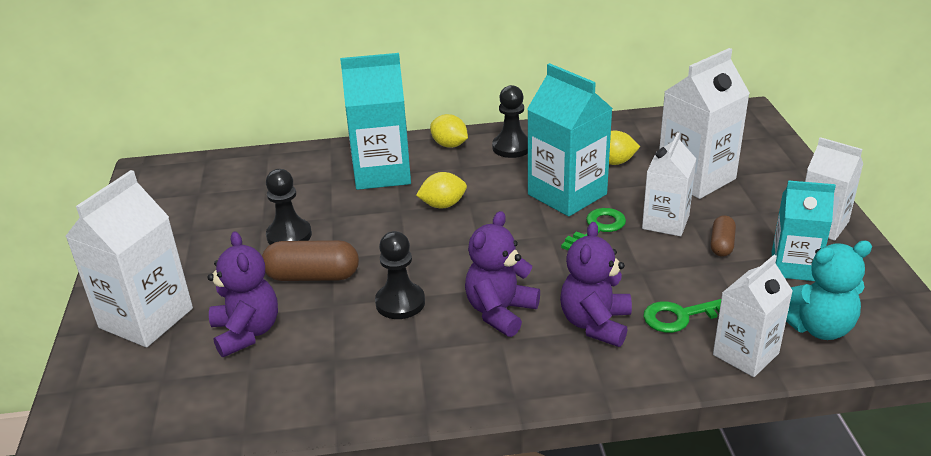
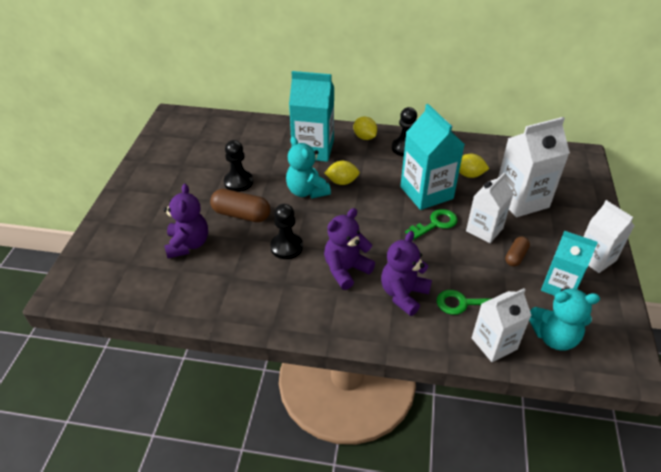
camera: 15 degrees right, 10 degrees up
(146, 318) = (135, 219): white carton -> none
(397, 227) = (307, 191): none -> turquoise teddy bear

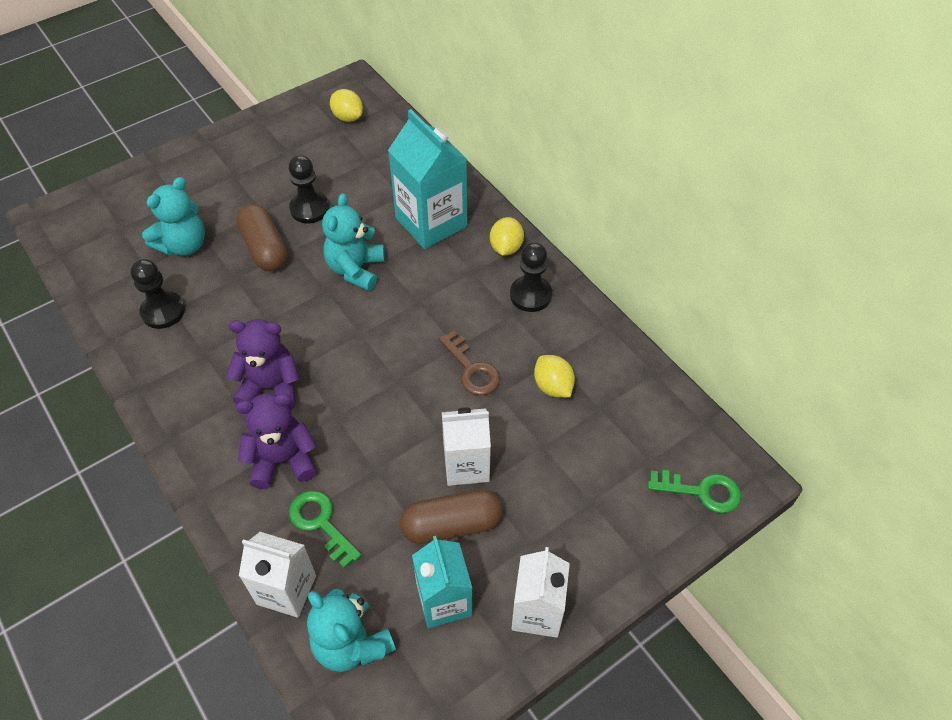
camera: 45 degrees right, 10 degrees up
(188, 244) = (184, 245): purple teddy bear -> turquoise teddy bear
(286, 247) = (255, 317): black pawn -> black pawn (163, 311)
(342, 182) = (404, 285): yellow lemon -> yellow lemon (348, 117)
(426, 193) = (471, 369): turquoise carton -> brown key
(435, 224) = (425, 413): green key -> green key (701, 491)
(515, 256) = (451, 525): brown capsule -> brown capsule, size x1.73
(521, 200) = (565, 468): white carton -> none

